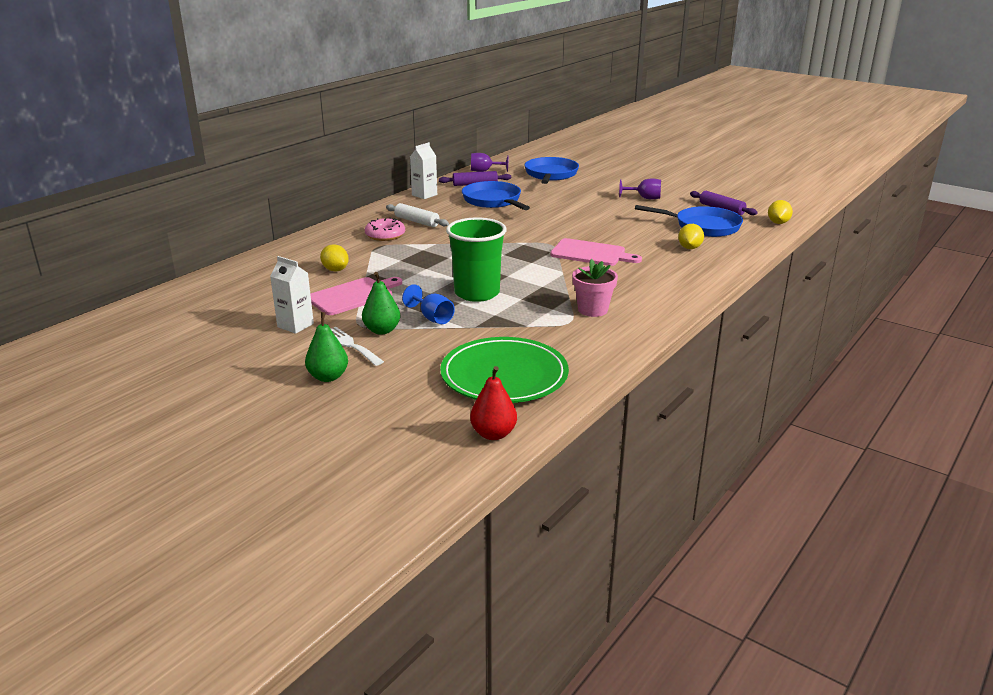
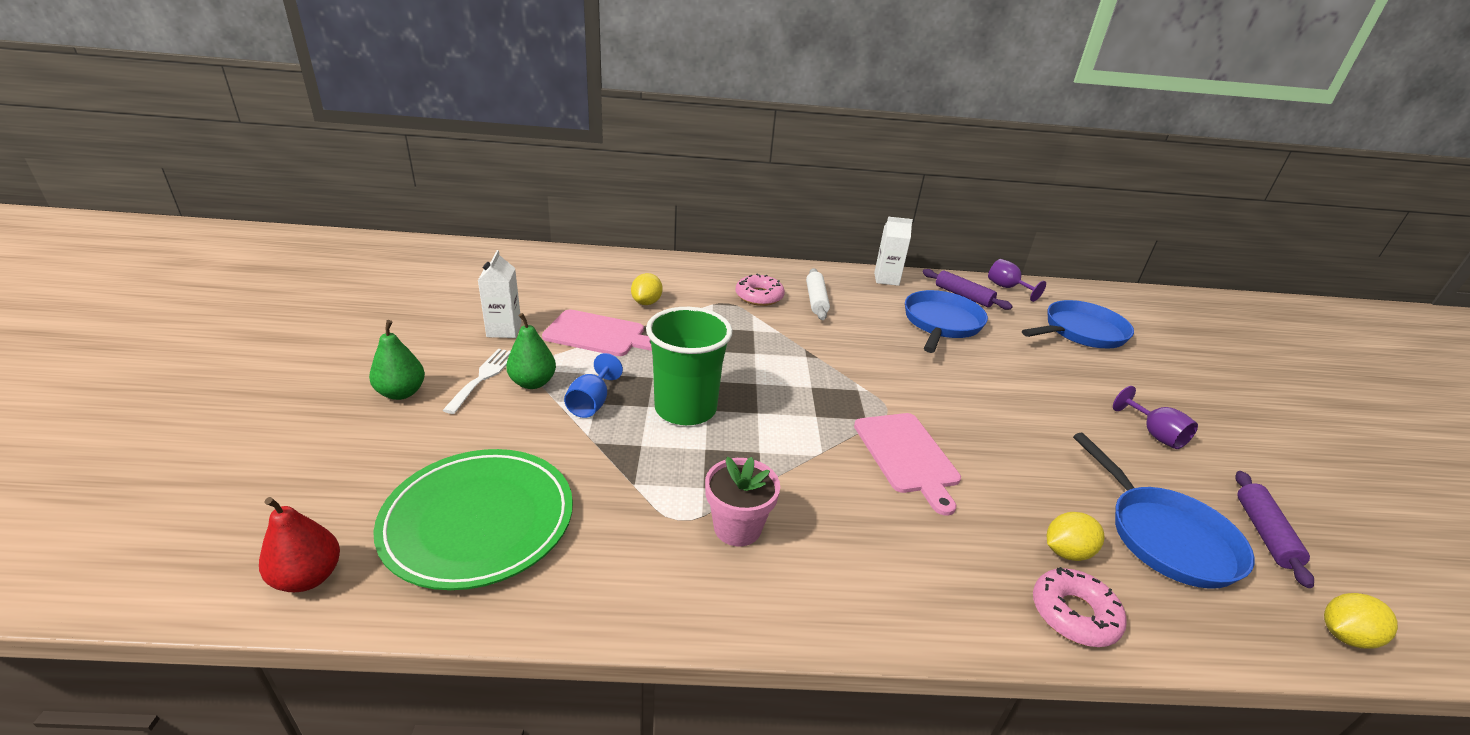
camera: 50 degrees right, 5 degrees up
(721, 261) = (1074, 614): none -> pink donut

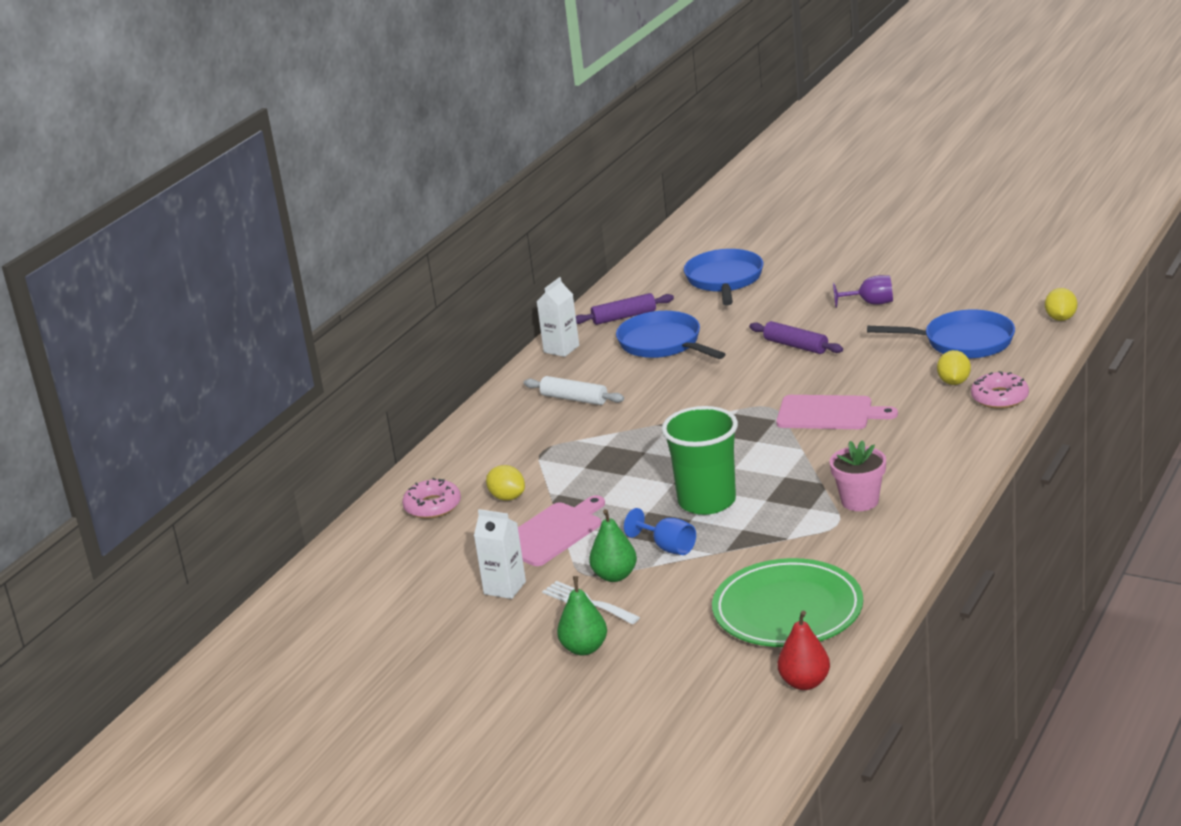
camera: 55 degrees left, 5 degrees down
(759, 296) = (543, 429): pink donut -> pink donut (432, 506)
(1007, 288) = (626, 289): purple goblet -> none
(1264, 533) = (980, 306): purple rolling pin -> purple rolling pin (796, 346)

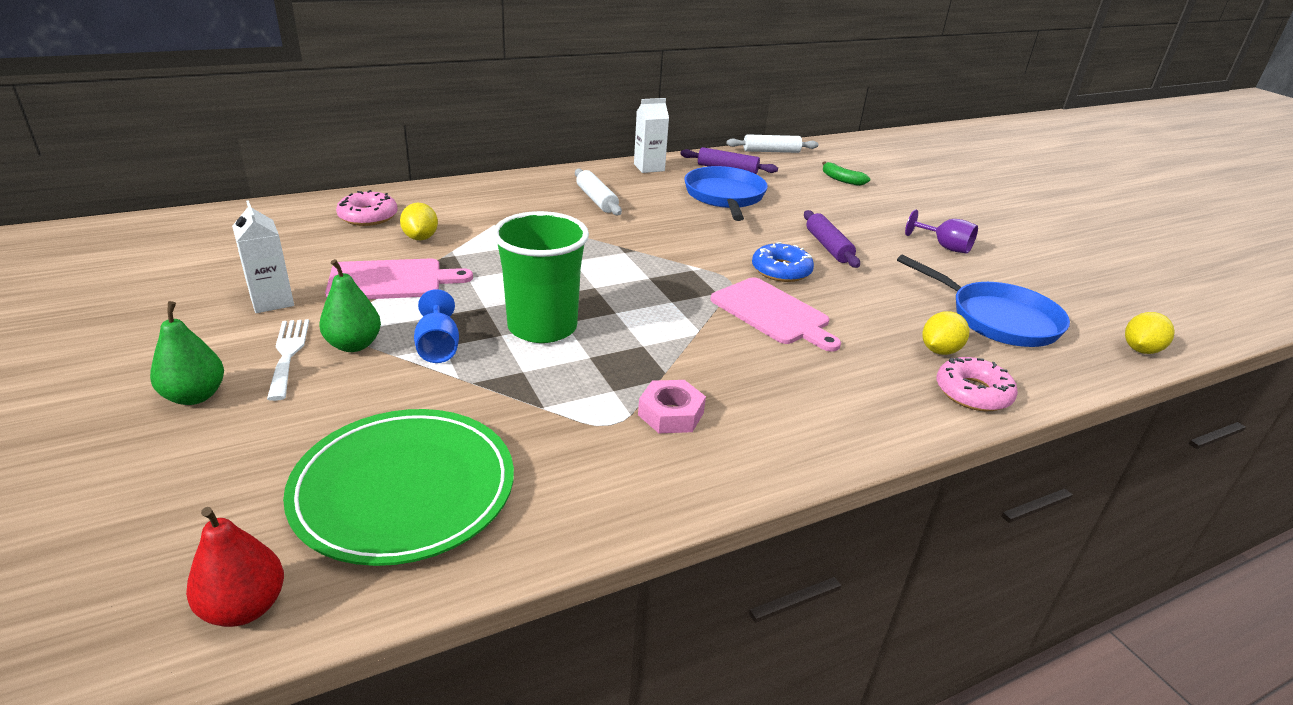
camera: 30 degrees right, 5 degrees up
(630, 280) = (771, 151): none -> white rolling pin
(724, 280) = (841, 180): blue pan -> green banana
(791, 381) = (781, 270): none -> blue donut
(860, 501) = (670, 414): pink flower pot -> pink nut

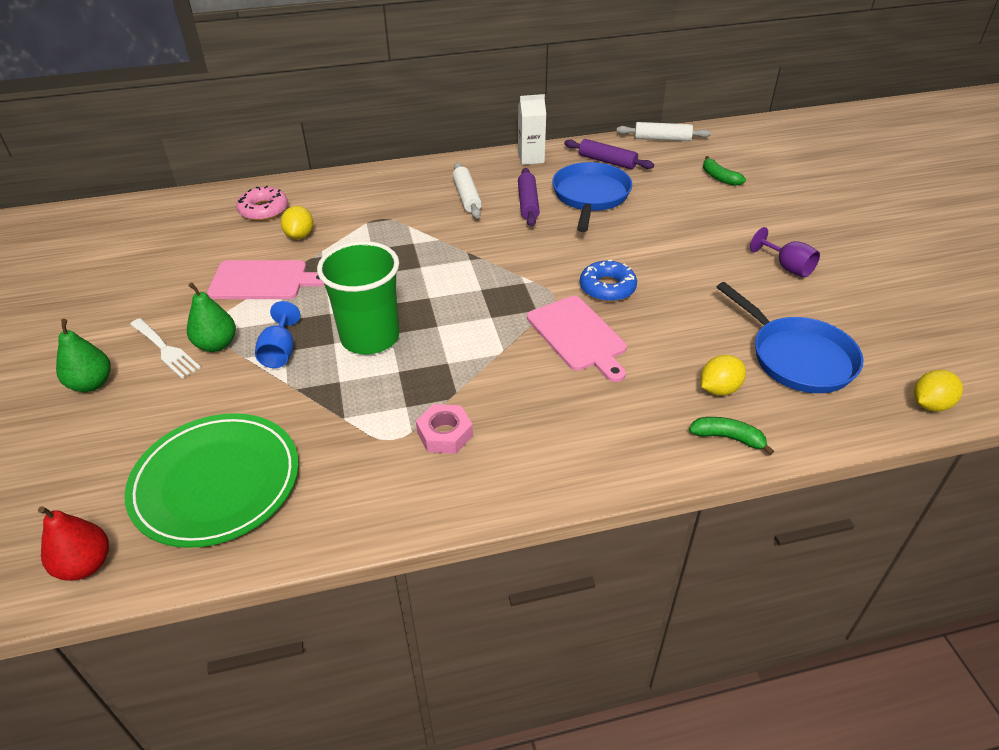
camera: 15 degrees right, 10 degrees up
(272, 301) = (166, 297): white carton -> none
(288, 354) = (166, 350): white fork -> white fork turned 135 degrees clockwise
(828, 246) = (666, 261): purple rolling pin -> purple rolling pin (528, 203)
(973, 393) = (728, 438): pink donut -> green banana

